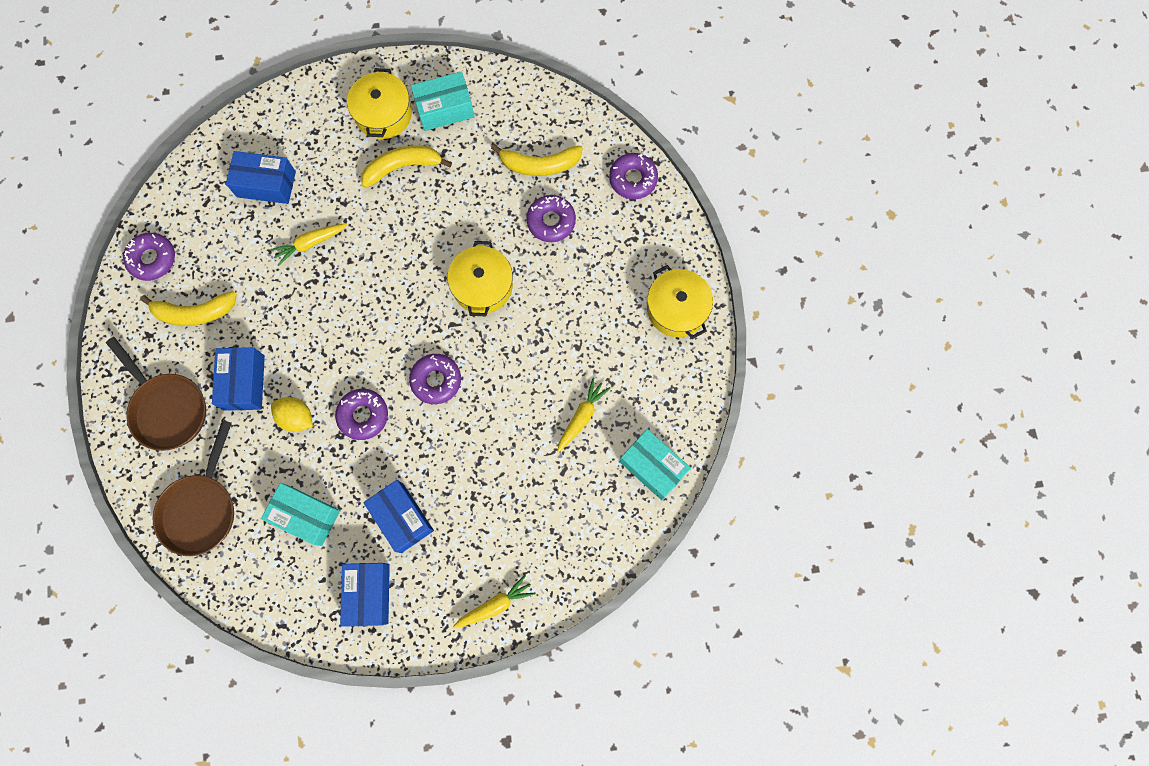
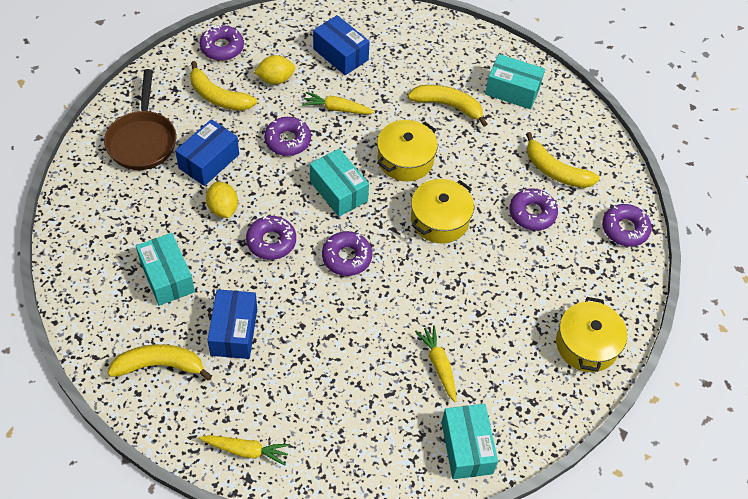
camera: 35 degrees right, 20 degrees down
(201, 508) = (102, 218): brown pan -> none
(230, 255) = (275, 79): none -> yellow lemon
(294, 309) = (287, 140): none -> purple donut
(369, 594) = (160, 365): blue box -> yellow banana
(378, 324) = (338, 191): none -> turquoise box
(383, 114) = (463, 66): yellow pot -> yellow pot (405, 160)
(581, 416) = (438, 365): yellow carrot -> yellow carrot turned 90 degrees counterclockwise

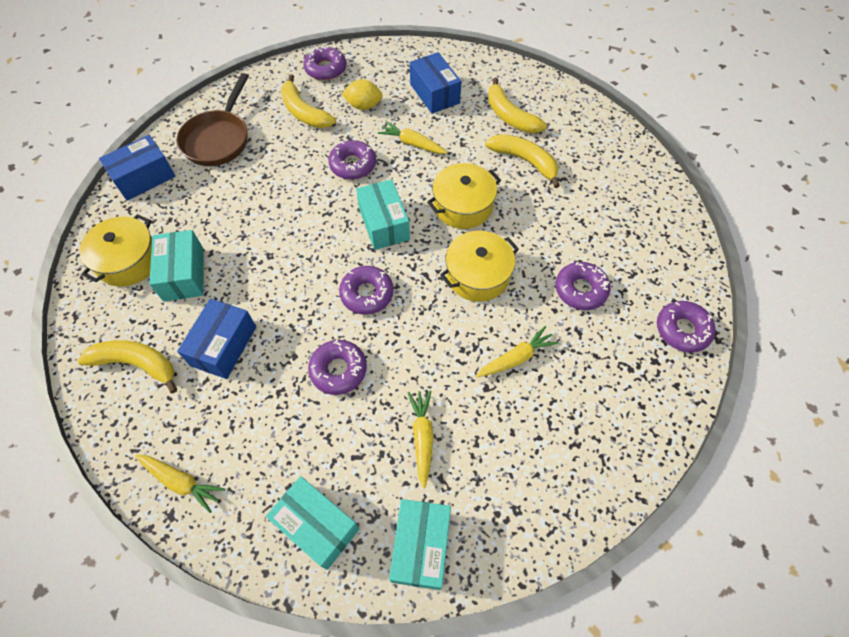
camera: 20 degrees right, 5 degrees up
(209, 161) = (270, 170): blue box -> blue box (144, 177)
(223, 209) = (265, 218): yellow lemon -> none
(271, 242) = (298, 261): purple donut -> purple donut (338, 370)
(495, 283) = (516, 358): none -> yellow carrot
(512, 91) = (597, 158): turquoise box -> turquoise box (317, 526)
(555, 171) = (620, 249): yellow banana -> yellow banana (509, 116)
(586, 344) = (600, 456): yellow pot -> yellow pot (128, 261)

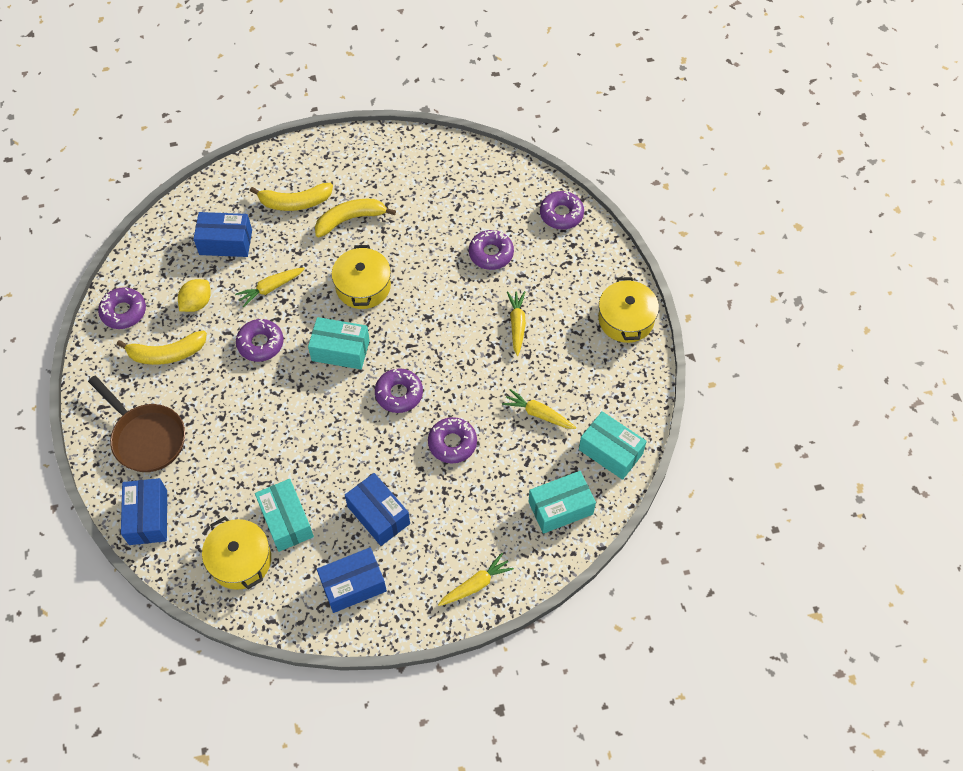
camera: 60 degrees left, 0 degrees up
(137, 364) = (353, 585): yellow banana -> blue box
(183, 274) = (286, 521): turquoise box -> turquoise box turned 45 degrees clockwise
(477, 275) = (434, 311): yellow pot -> yellow pot (626, 319)

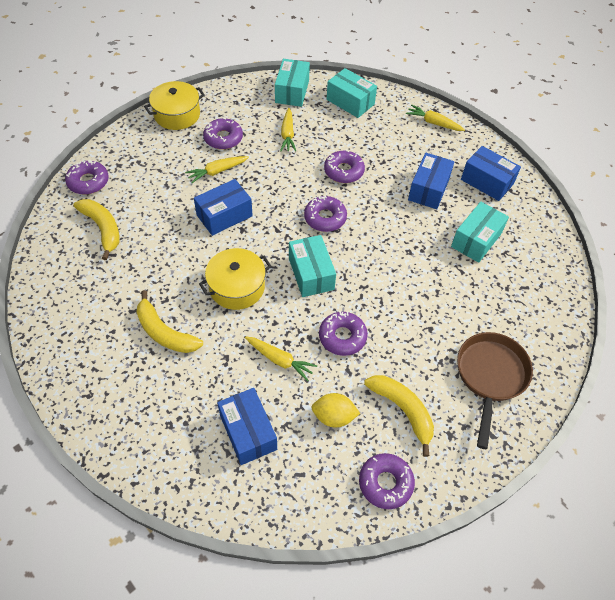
camera: 120 degrees left, 5 degrees down
(148, 517) = (549, 333): blue box -> blue box (224, 215)
(240, 560) = (526, 253): yellow pot -> none
(295, 202) = (165, 392): yellow banana -> yellow banana (103, 229)
(491, 253) = (154, 212): purple donut -> purple donut (223, 138)

